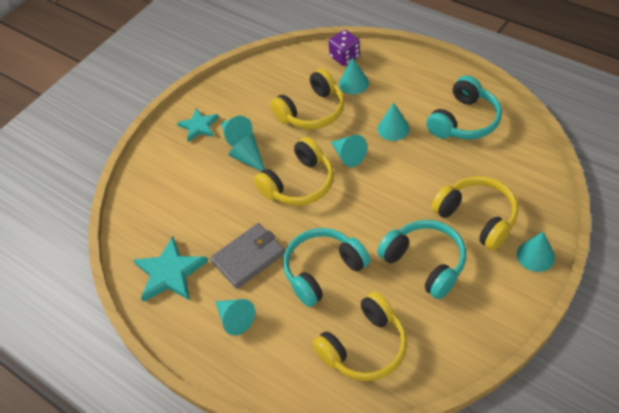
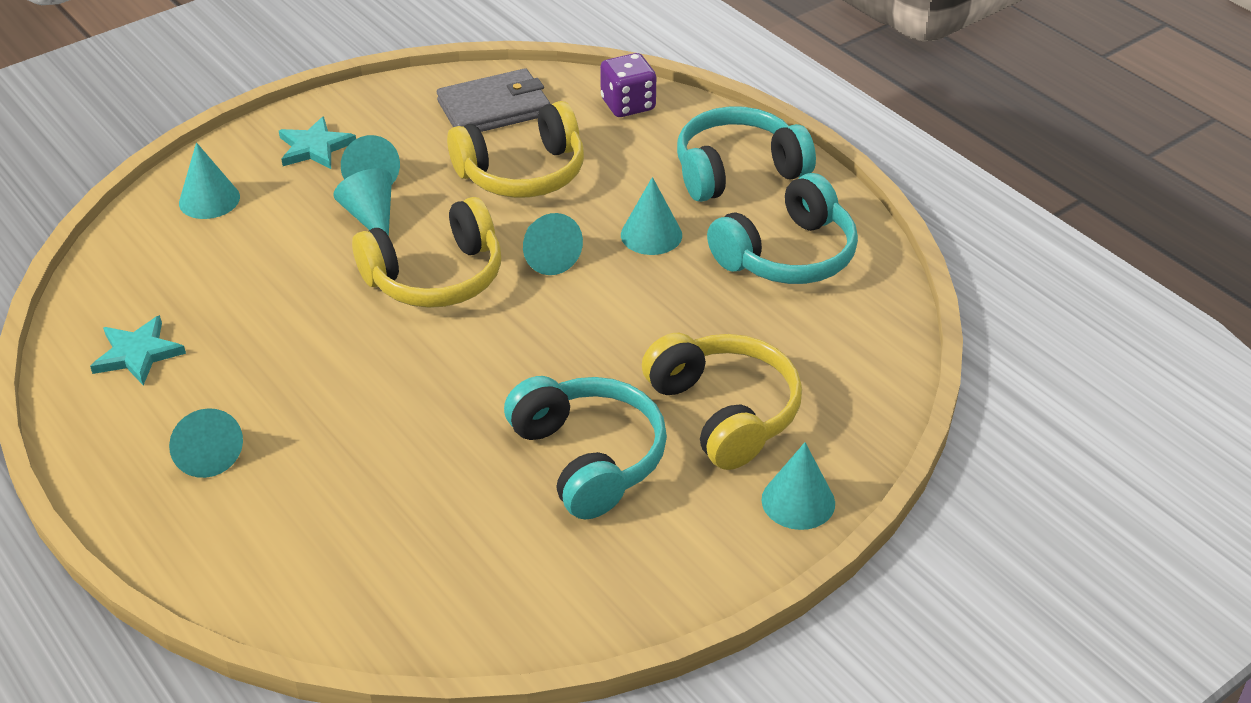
camera: 10 degrees right, 10 degrees down
(170, 273) = (138, 354): turquoise star -> turquoise star, size x0.65
(248, 257) = (284, 366): grey wallet -> grey wallet (494, 108)
(323, 270) = (400, 421): turquoise headphones -> turquoise headphones (737, 171)
(353, 83) = (620, 148): turquoise cone -> turquoise cone (209, 200)
(364, 347) = (405, 559): yellow headphones -> none

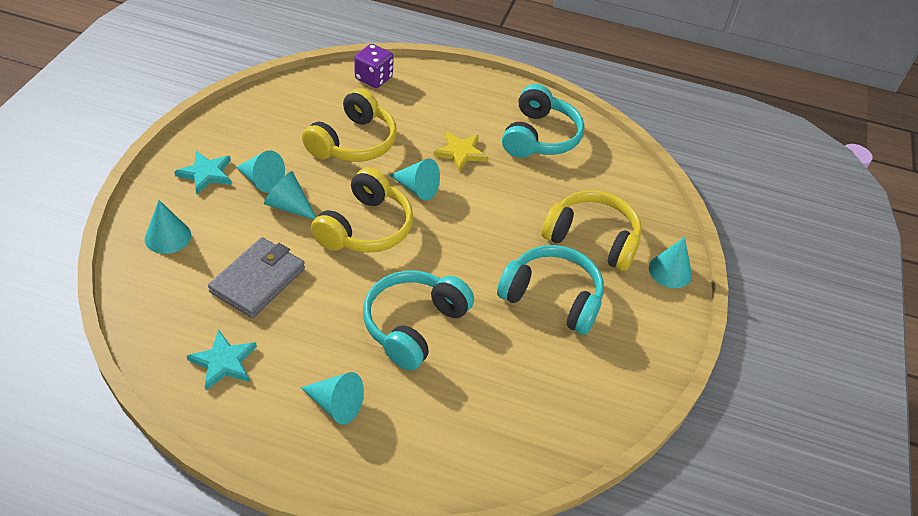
camera: 40 degrees left, 5 degrees up
(494, 108) = (297, 107): grey wallet -> grey wallet (258, 280)
(651, 235) = (460, 153): turquoise cone -> yellow star
(737, 171) = (469, 97): turquoise headphones -> turquoise headphones (413, 325)

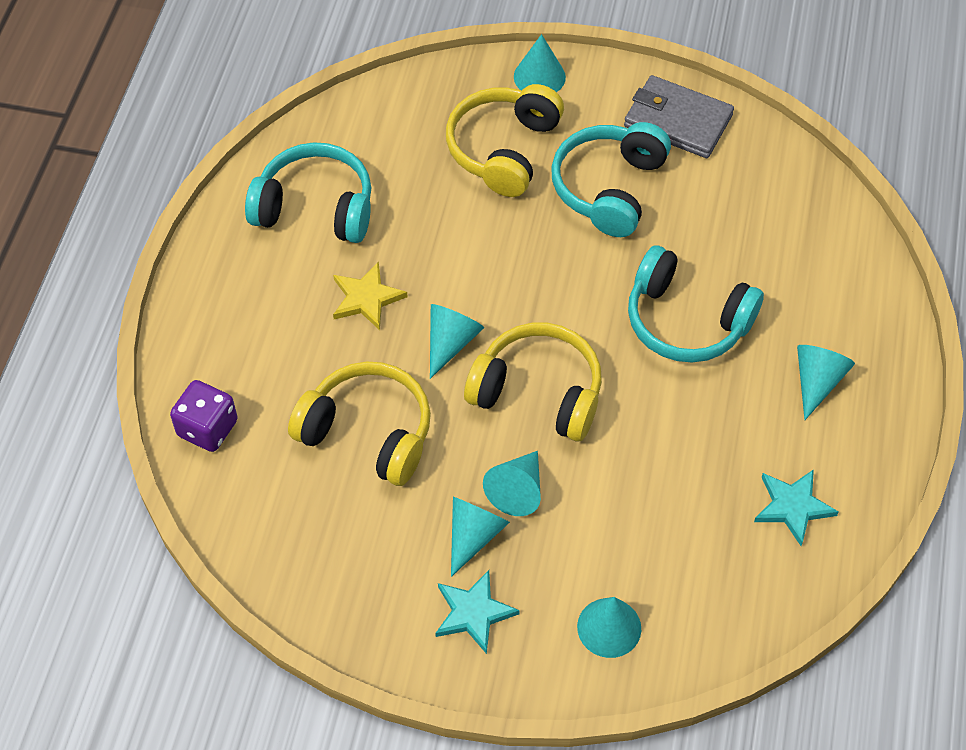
camera: 90 degrees left, 10 degrees up
(258, 280) = (658, 498): grey wallet -> grey wallet (677, 121)

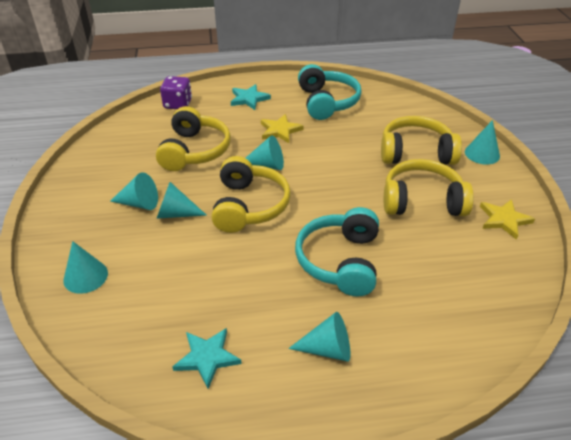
camera: 70 degrees right, 15 degrees down
(473, 612) = (87, 215): turquoise star -> turquoise star (249, 99)
(609, 188) = (422, 201): turquoise headphones -> yellow headphones
(677, 121) = (504, 220): grey wallet -> yellow star

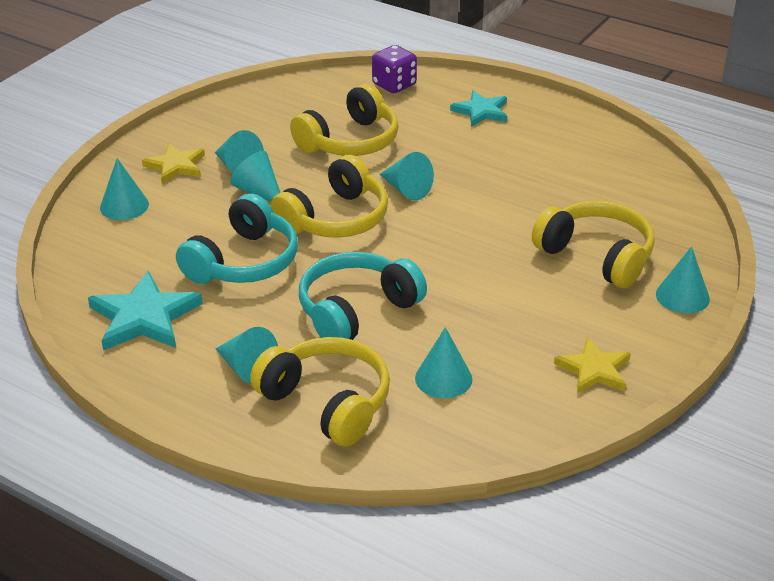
camera: 40 degrees right, 5 degrees down
(207, 357) = (144, 317): turquoise star -> turquoise star, size x1.54
(280, 130) = (469, 161): yellow star -> yellow star (176, 166)
(327, 102) = (570, 154): turquoise headphones -> turquoise headphones (244, 262)
(422, 201) = (526, 304): yellow headphones -> yellow headphones (327, 402)
(445, 275) = (443, 378): none -> turquoise cone

